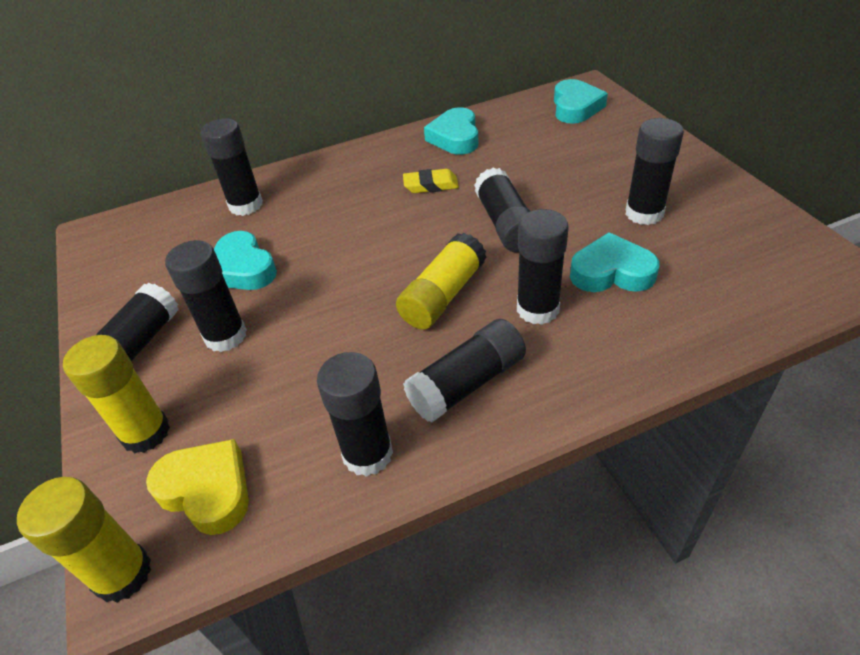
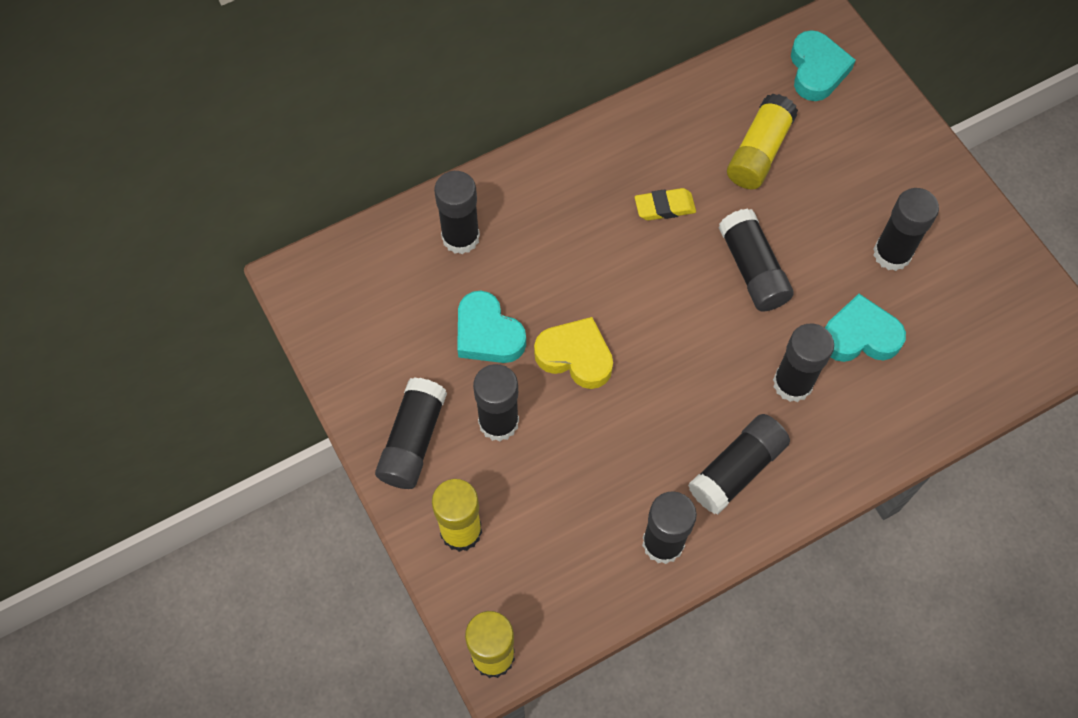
camera: 10 degrees left, 20 degrees up
(207, 490) = (536, 583): yellow heart -> yellow heart (575, 356)
(443, 295) = (701, 368): yellow glue stick -> yellow glue stick (759, 152)
(455, 137) = (680, 123): turquoise heart -> none

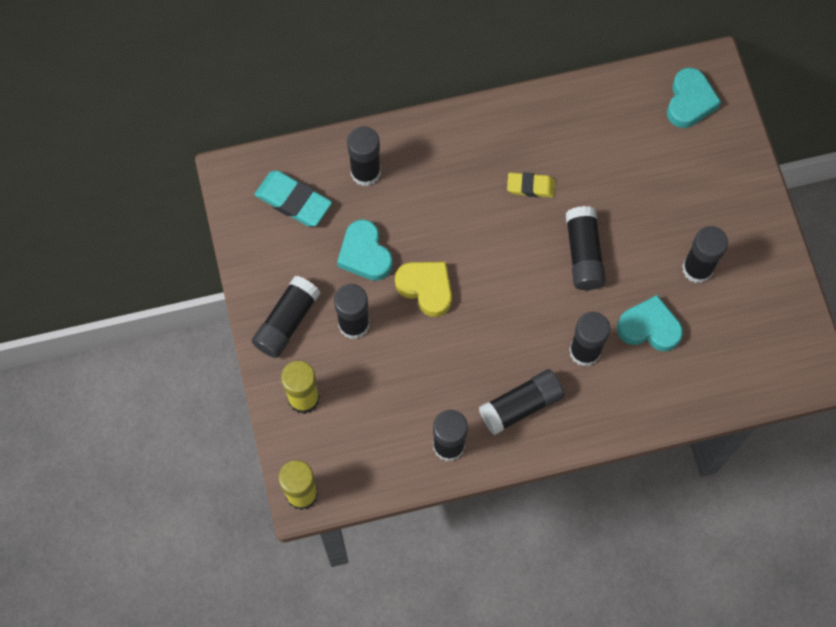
camera: 15 degrees right, 5 degrees up
(381, 292) = (293, 201): none -> turquoise eraser
(759, 152) = (620, 159): yellow glue stick -> none

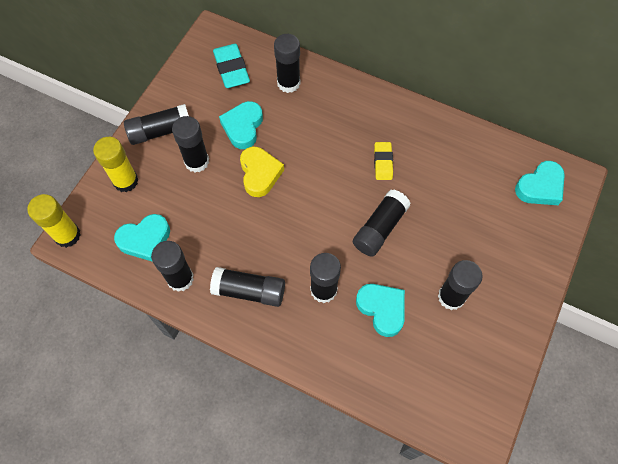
camera: 40 degrees right, 5 degrees down
(380, 437) = (145, 239): none -> turquoise heart
(531, 187) = (383, 162): yellow eraser -> yellow eraser turned 45 degrees clockwise

